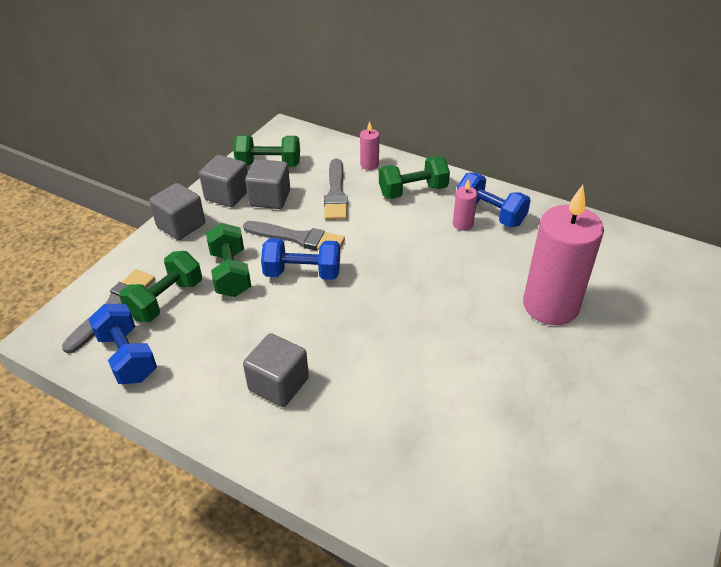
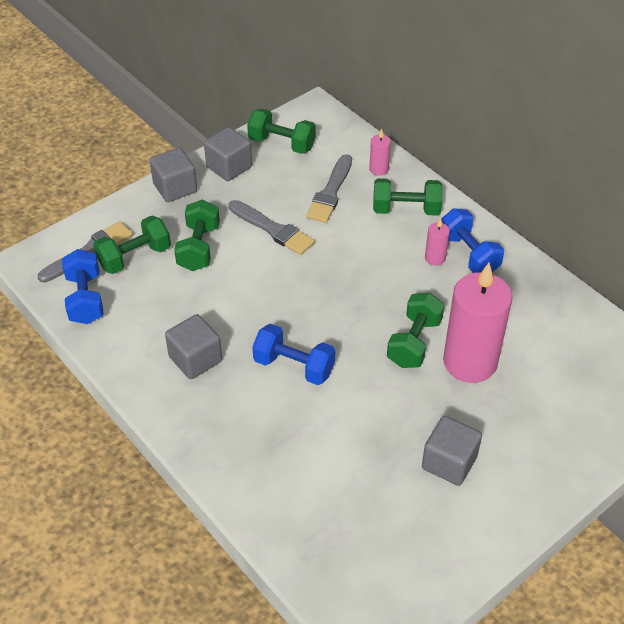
camera: 20 degrees right, 5 degrees up
(270, 198) = (266, 181): grey cube -> grey cube (449, 462)
(302, 273) = (261, 265): blue dumbbell -> blue dumbbell (294, 366)
(489, 303) = (414, 342): none -> green dumbbell

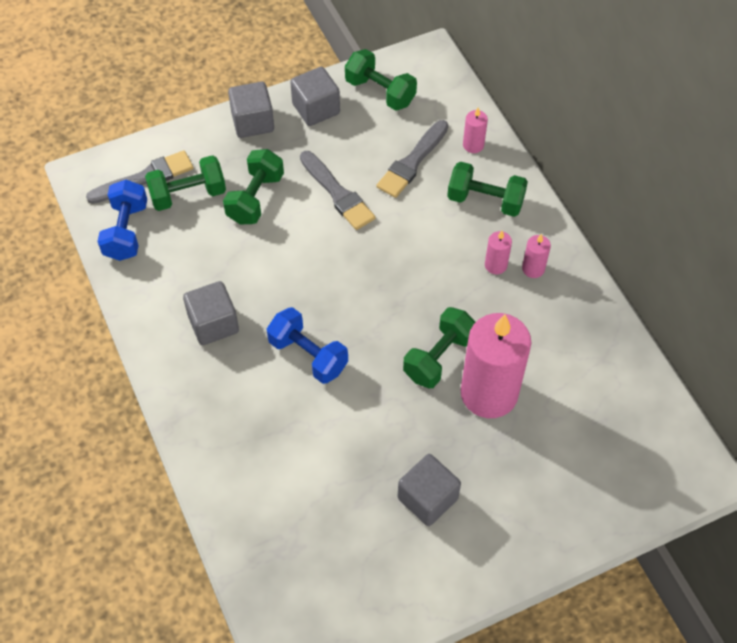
camera: 15 degrees right, 10 degrees up
(468, 254) = (533, 269): blue dumbbell -> pink candle

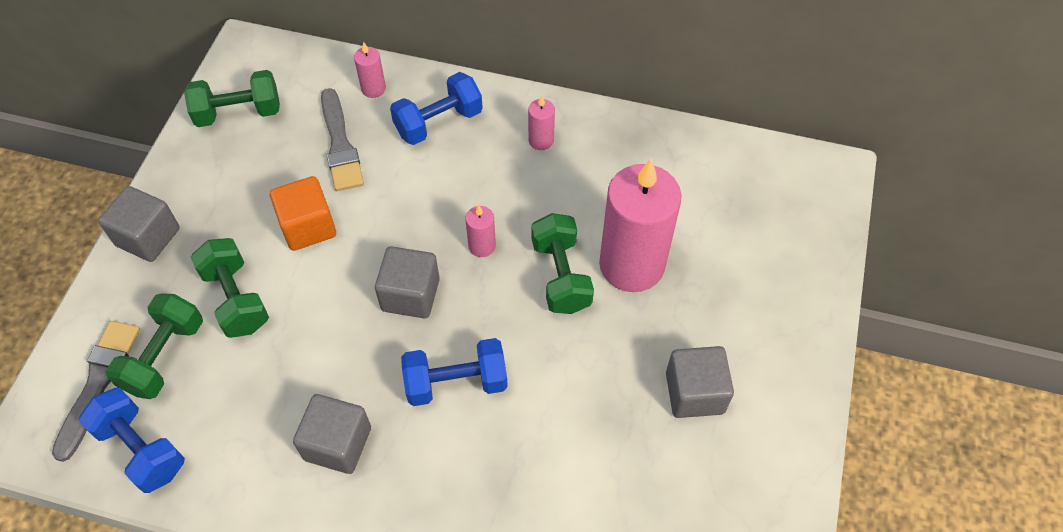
camera: 50 degrees left, 0 degrees up
(316, 109) = (196, 175): grey cube -> grey cube (410, 295)
(337, 193) = (308, 227): grey brush -> orange cube
(485, 200) = (438, 122): green dumbbell -> blue dumbbell
(495, 265) = (510, 164): pink candle -> pink candle (482, 246)

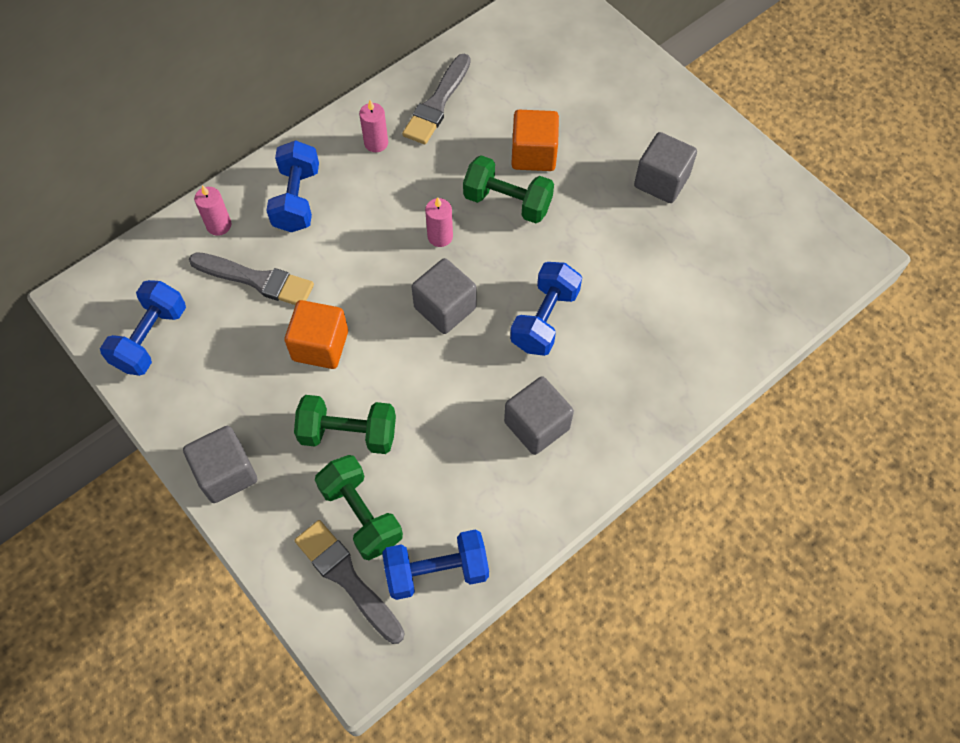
camera: 55 degrees left, 5 degrees up
(238, 113) = (151, 338): green dumbbell -> blue dumbbell
(621, 158) = (437, 103): none -> grey brush
(631, 265) = (533, 154): pink candle -> orange cube

